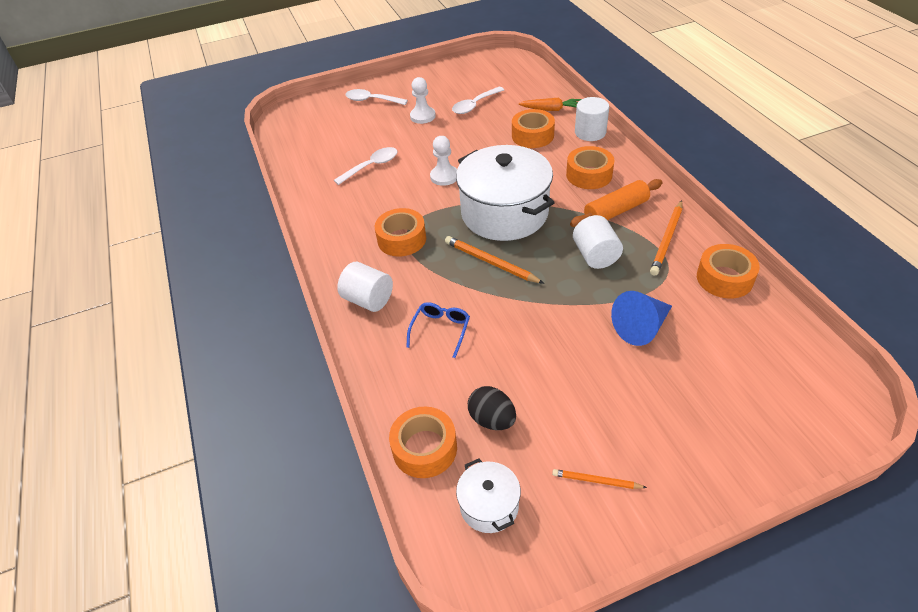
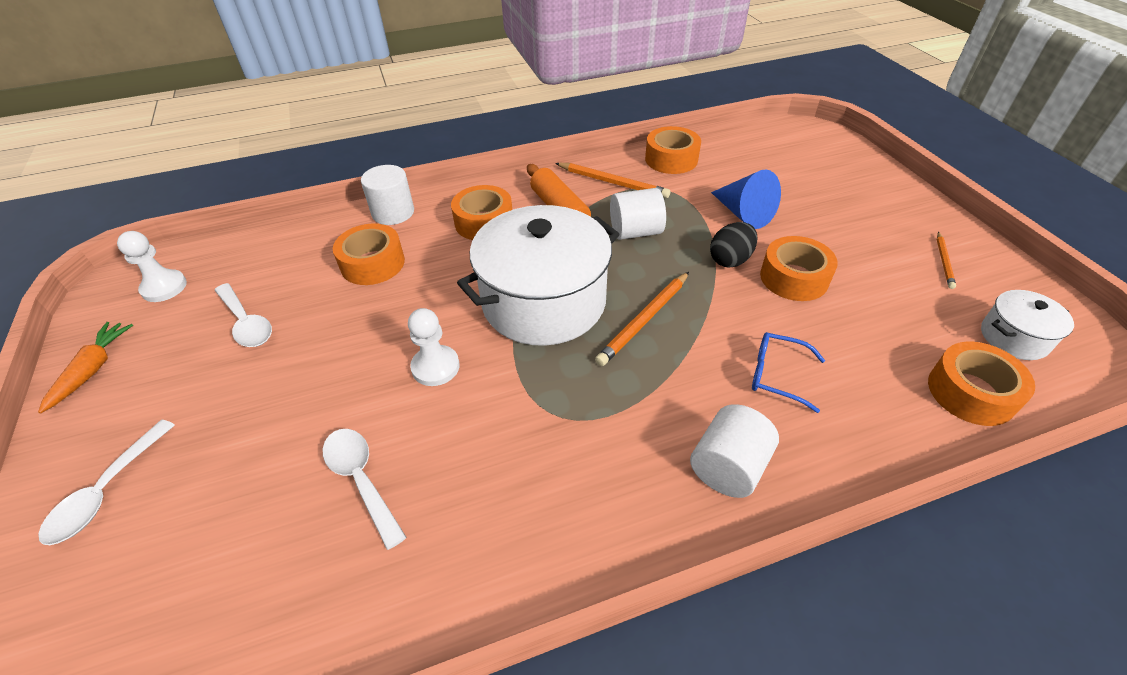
camera: 90 degrees left, 0 degrees up
(402, 239) = (586, 424): orange tape -> orange tape (794, 278)
(422, 116) = (233, 397): white pawn -> white pawn (164, 287)
(492, 419) = (903, 330): black egg -> black egg (730, 260)
(551, 109) = (316, 241): orange carrot -> orange carrot (92, 370)

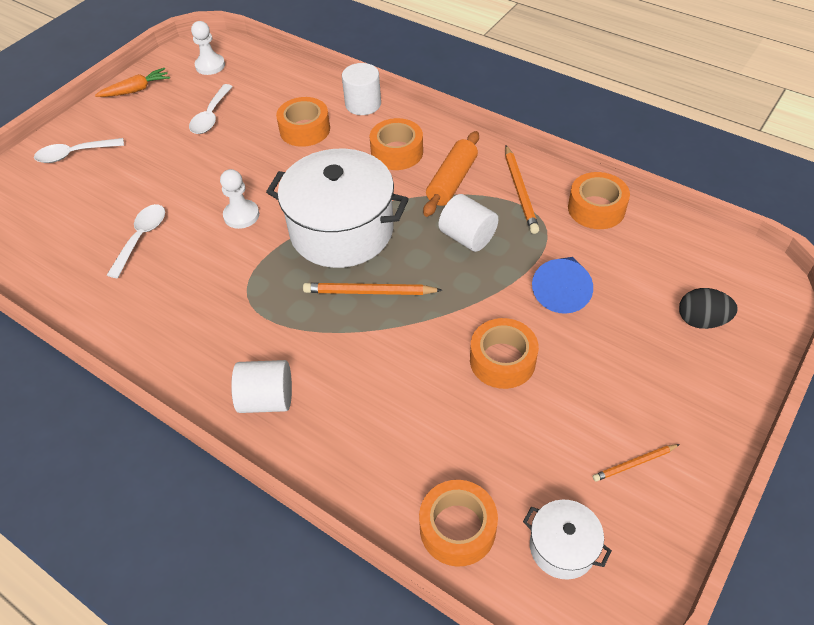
camera: 55 degrees right, 5 degrees up
(730, 260) = (487, 310): black egg -> black egg (701, 320)
(777, 375) = (374, 392): blue glasses -> none

